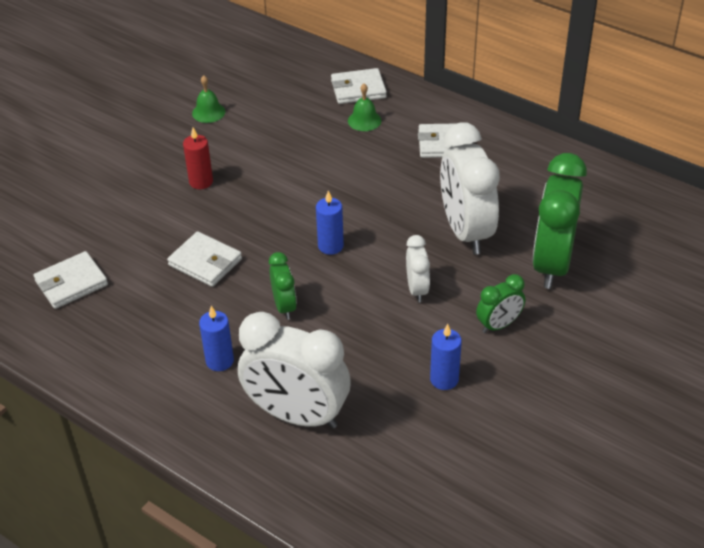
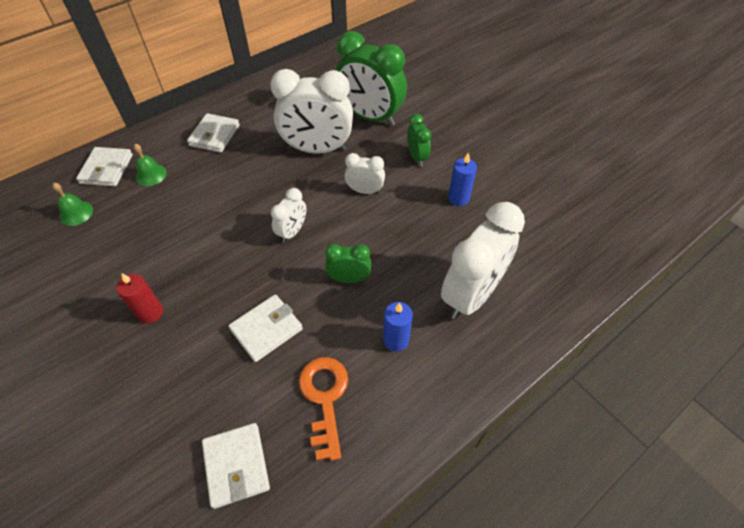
camera: 75 degrees left, 10 degrees up
(144, 322) = (324, 397): none -> orange key
(208, 112) = (48, 287): green bell -> green bell (76, 213)
(330, 246) = (292, 232): blue candle -> white clock

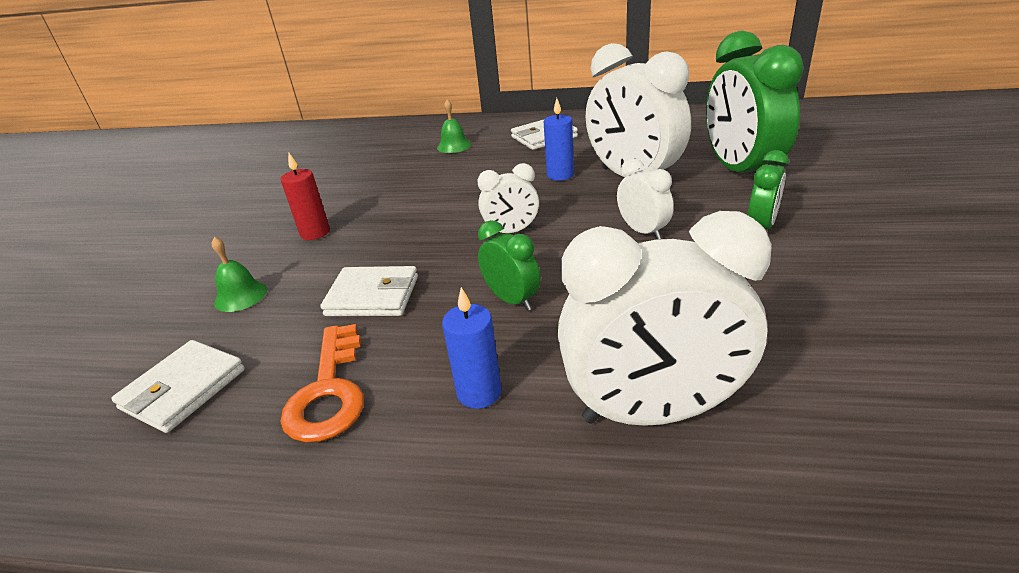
camera: 50 degrees right, 20 degrees down
(76, 213) = (370, 150): green bell -> green bell (240, 296)
(106, 169) = (429, 132): white wallet -> none
(324, 397) = (329, 392): orange key -> orange key turned 135 degrees clockwise
(458, 198) = (776, 293): blue candle -> blue candle (560, 175)

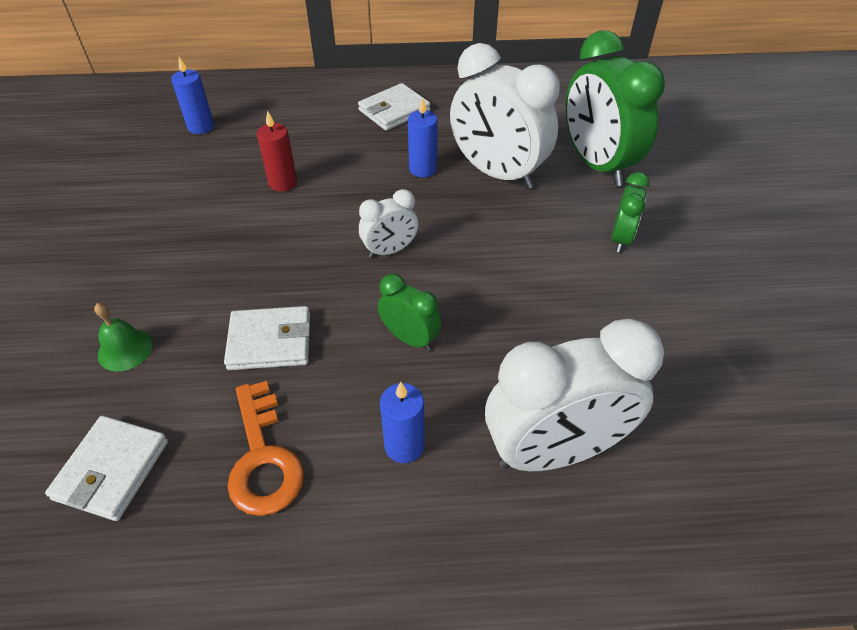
camera: 15 degrees left, 15 degrees up
(315, 233) = (177, 258): red candle -> red candle (283, 183)
(372, 149) = (201, 127): none -> blue candle
(454, 146) = (297, 123): green bell -> none
(643, 231) = (516, 246): white clock -> none

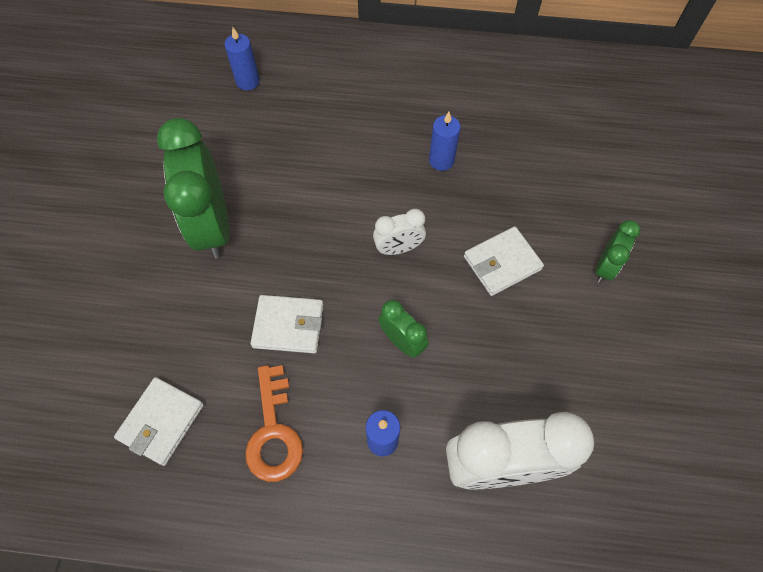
camera: 10 degrees right, 15 degrees up
(125, 349) = (174, 314): green bell -> none
(283, 183) = (315, 158): red candle -> none
(394, 110) = (425, 85): white wallet -> white wallet (502, 263)
(497, 173) = (508, 176): white clock -> none
(597, 164) = (603, 178): green clock -> green clock (213, 226)

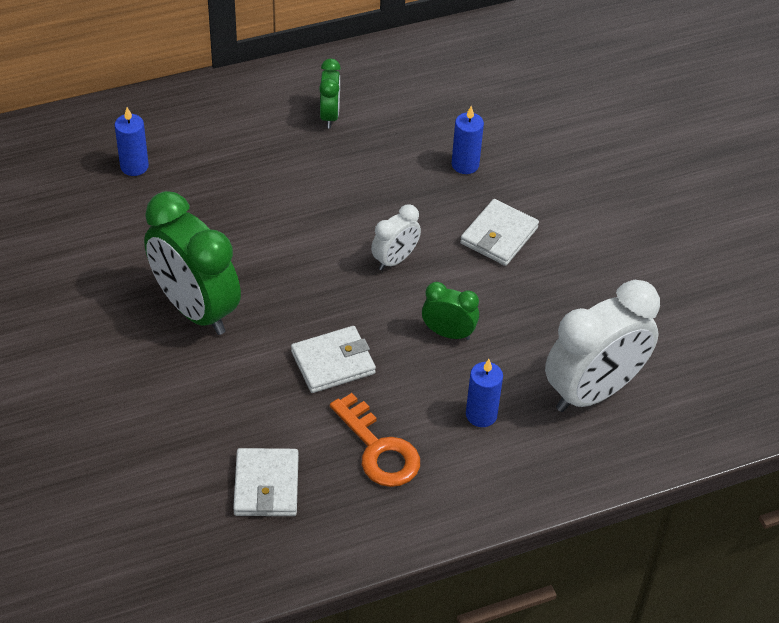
camera: 30 degrees left, 15 degrees down
(441, 161) = (387, 170): blue candle -> blue candle (465, 164)
(605, 267) = (592, 204): green clock -> green clock (329, 116)

